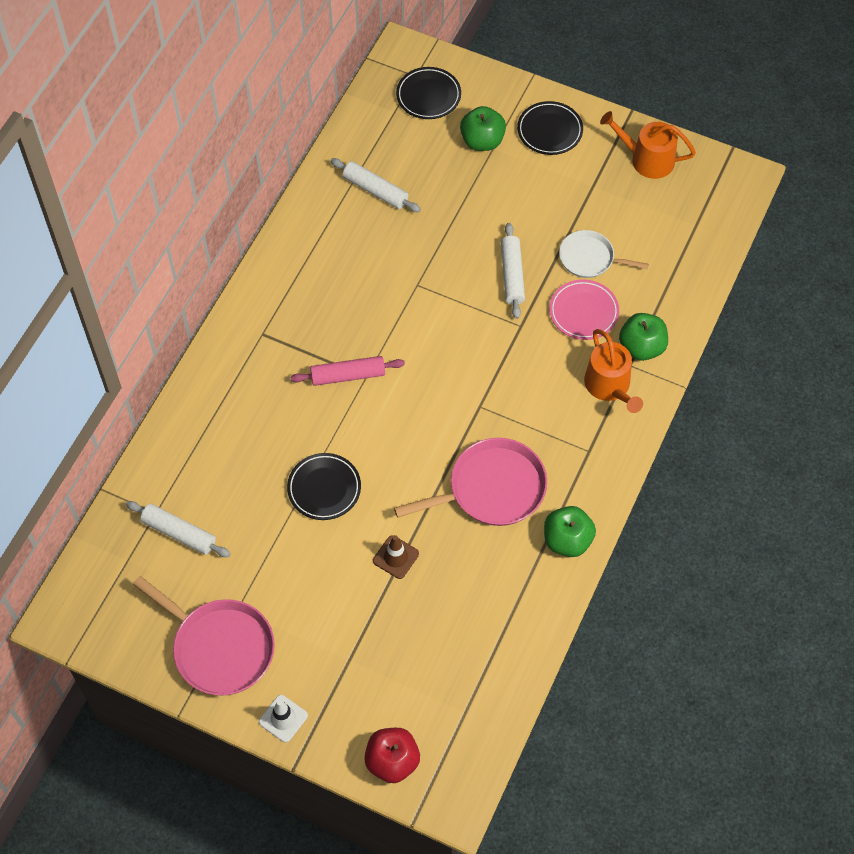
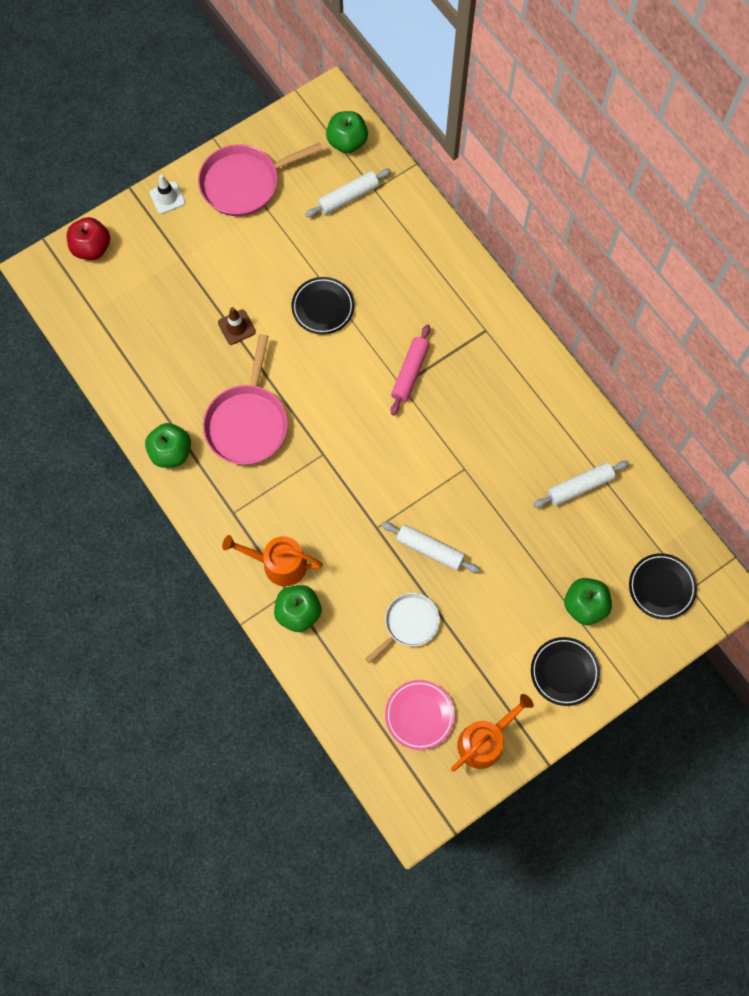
camera: 120 degrees right, 10 degrees up
(109, 570) = (347, 142): none -> green apple
(583, 312) = (359, 586): pink plate -> pink plate (419, 715)

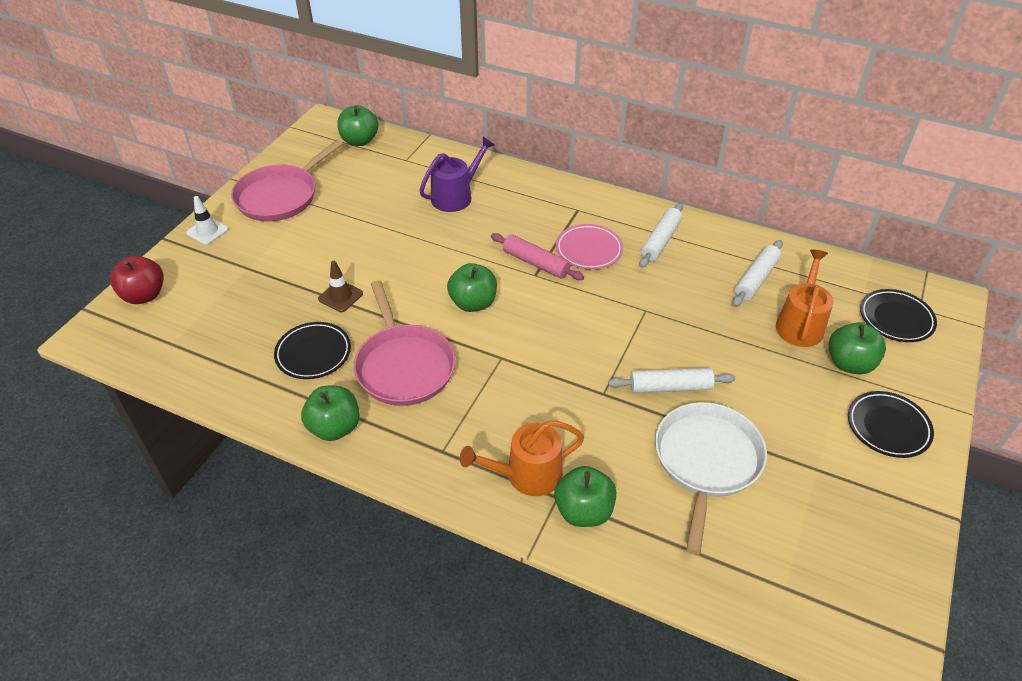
camera: 30 degrees left, 25 degrees down
(323, 307) = (417, 250): black plate -> black plate (313, 353)
(334, 389) = (473, 303): none -> green apple
(348, 197) = (386, 172): white rolling pin -> white rolling pin (660, 241)
(391, 259) = (456, 196): none -> purple watering can
(409, 623) = (706, 461): white pan -> white pan, size x1.62
(410, 373) = (536, 263): pink rolling pin -> pink rolling pin turned 45 degrees counterclockwise
(419, 715) = (794, 544): pink plate -> pink plate (589, 250)
(484, 741) = (879, 532): orange watering can -> orange watering can (800, 324)

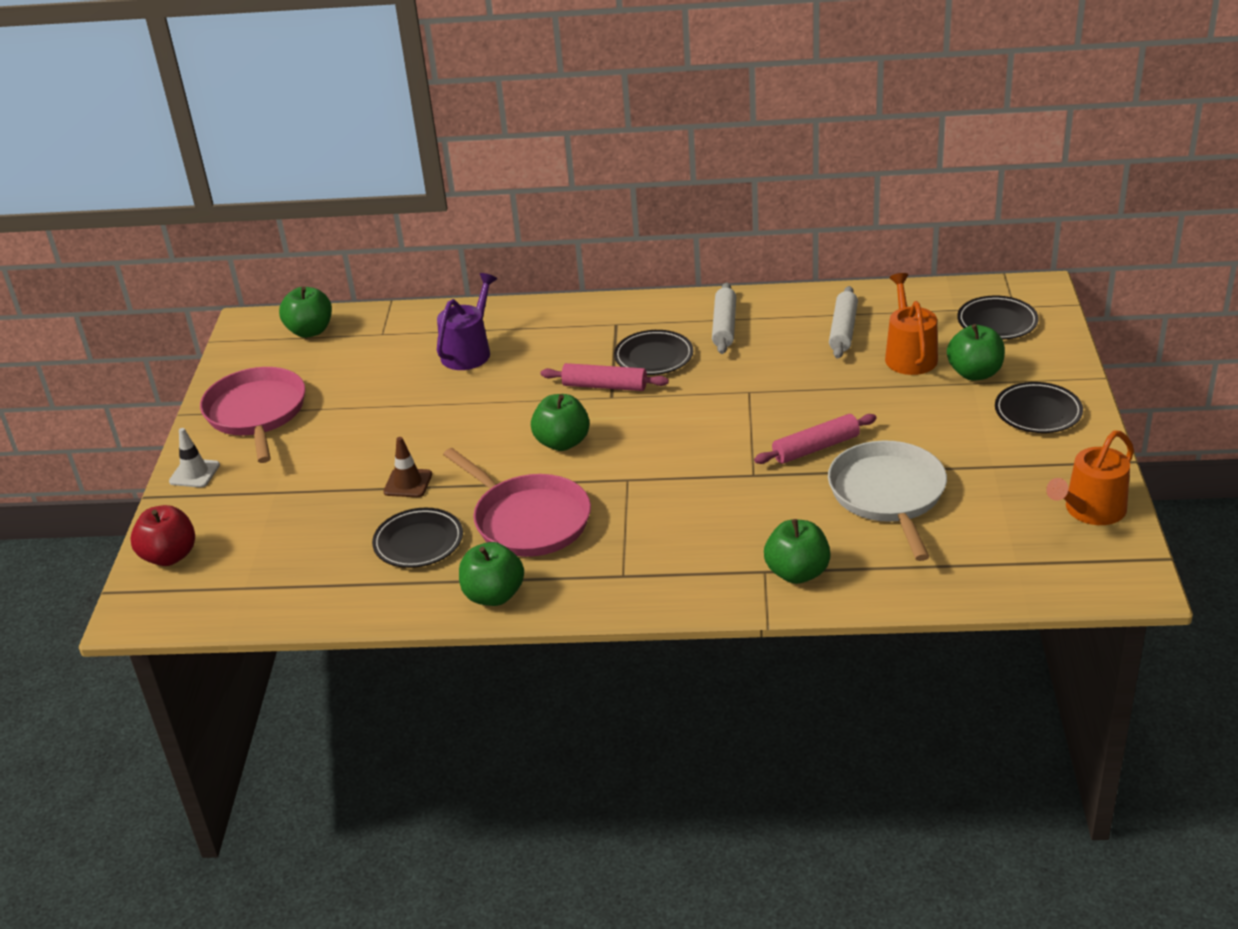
camera: 20 degrees left, 10 degrees down
(280, 196) = (256, 413): pink pan -> pink pan turned 150 degrees clockwise
(527, 475) = (723, 564): orange watering can -> orange watering can (1090, 510)
(589, 250) = (654, 357): pink plate -> black plate
(670, 387) = (816, 448): white rolling pin -> pink rolling pin

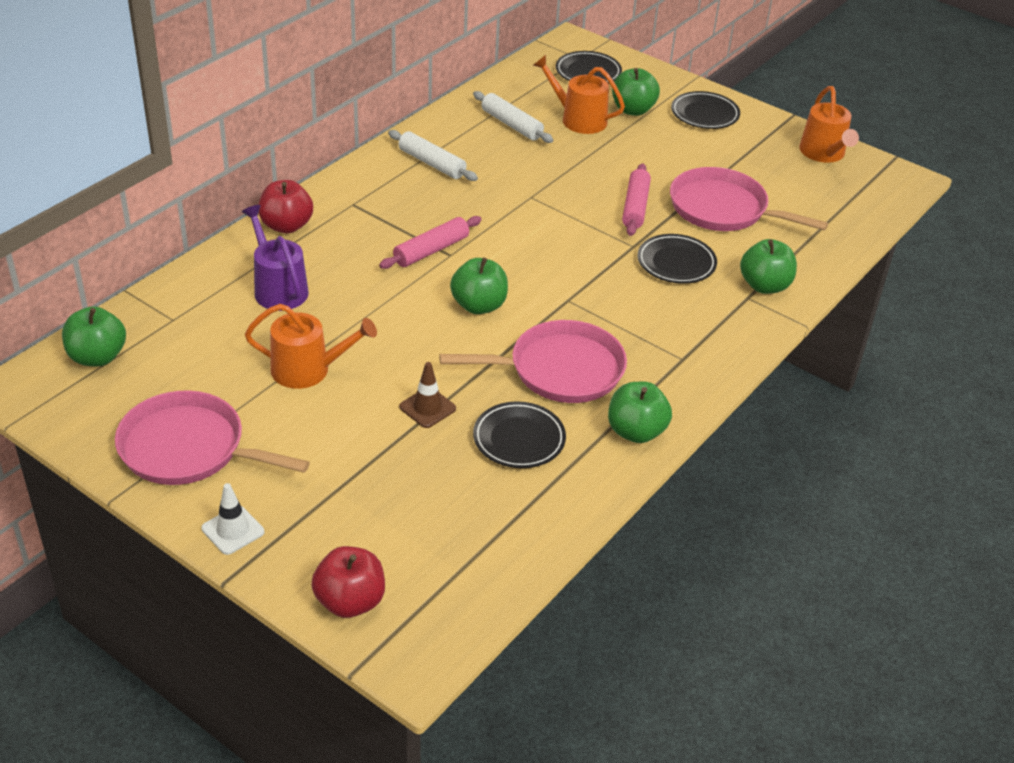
camera: 60 degrees left, 5 degrees up
(391, 412) = (308, 370): none -> orange watering can
(548, 314) = (286, 226): none -> red apple
(654, 357) = (425, 211): black plate -> black plate (676, 263)
(888, 495) = (723, 209): white pan -> pink pan

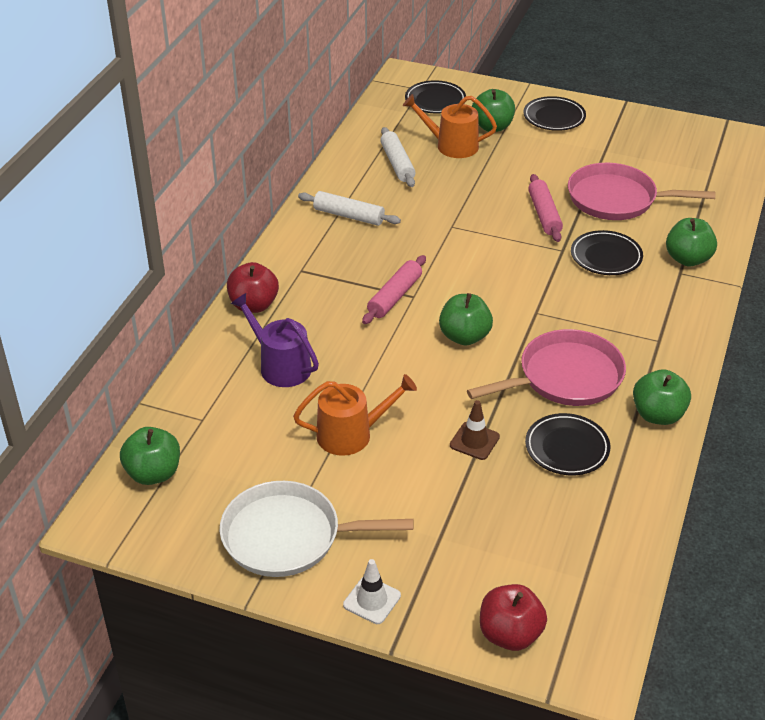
camera: 15 degrees left, 0 degrees up
(188, 448) = (288, 536): pink pan -> white pan
(512, 125) = (397, 164): white rolling pin -> white rolling pin turned 45 degrees clockwise
(824, 153) = (669, 130): orange watering can -> none

